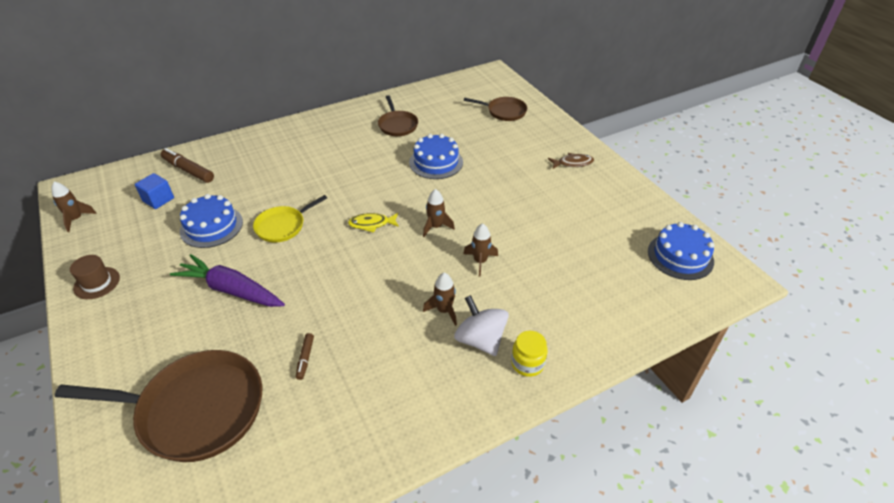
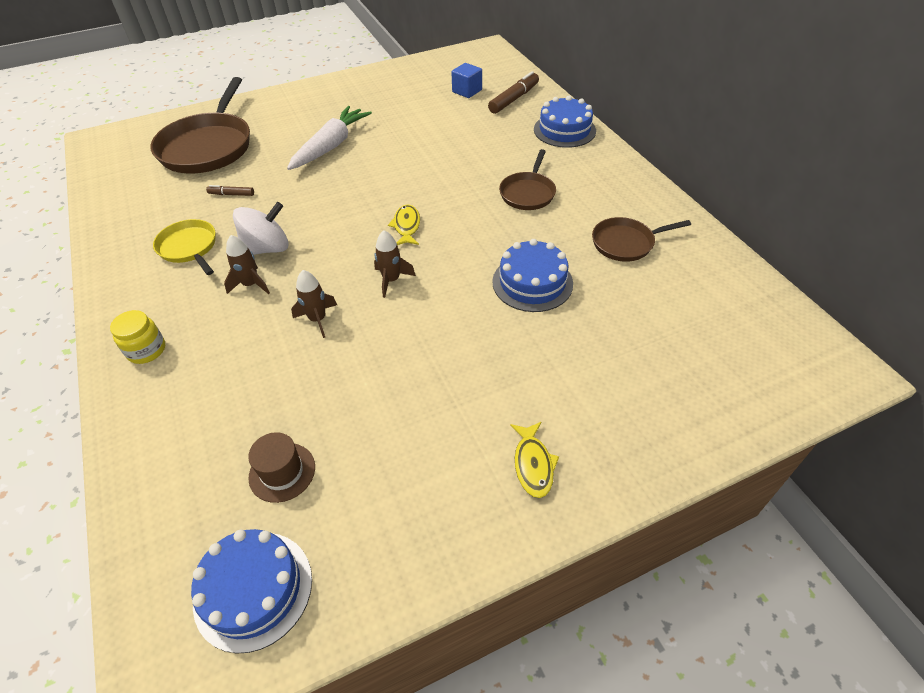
camera: 95 degrees right, 5 degrees up
(76, 219) = (444, 59): brown rocket -> none
(97, 283) = (361, 83): brown hat -> brown hat (282, 472)
(211, 226) = (422, 124): blue cake -> blue cake (564, 130)
(231, 290) = (331, 146): purple carrot -> white carrot
(282, 226) = (414, 165): yellow pan -> yellow pan (189, 247)
(480, 340) = (197, 312): white spinning top -> white spinning top (267, 248)
(504, 111) = (695, 376): brown pan -> brown pan (528, 193)
(573, 163) = (533, 464): brown fish -> yellow fish

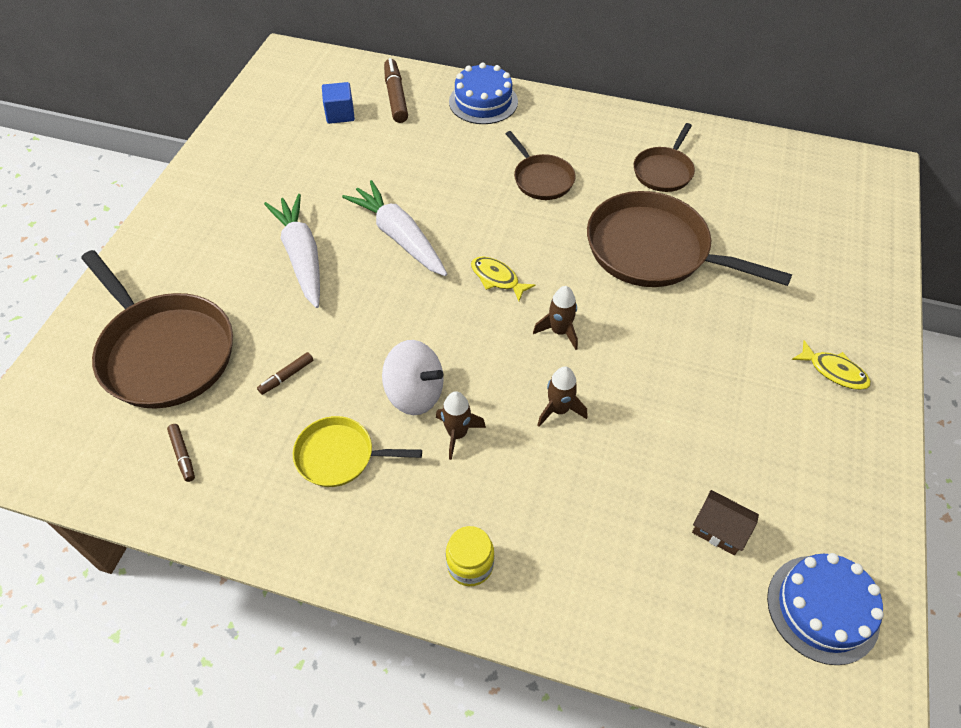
camera: 50 degrees left, 5 degrees up
(141, 194) = (183, 455): none -> brown marker
(267, 248) = (415, 393): white spinning top -> white spinning top turned 105 degrees clockwise
(282, 472) = (719, 530): brown hat -> brown house
(392, 169) = (399, 237): none -> white carrot
(532, 282) = (653, 250): blue cake -> brown pan

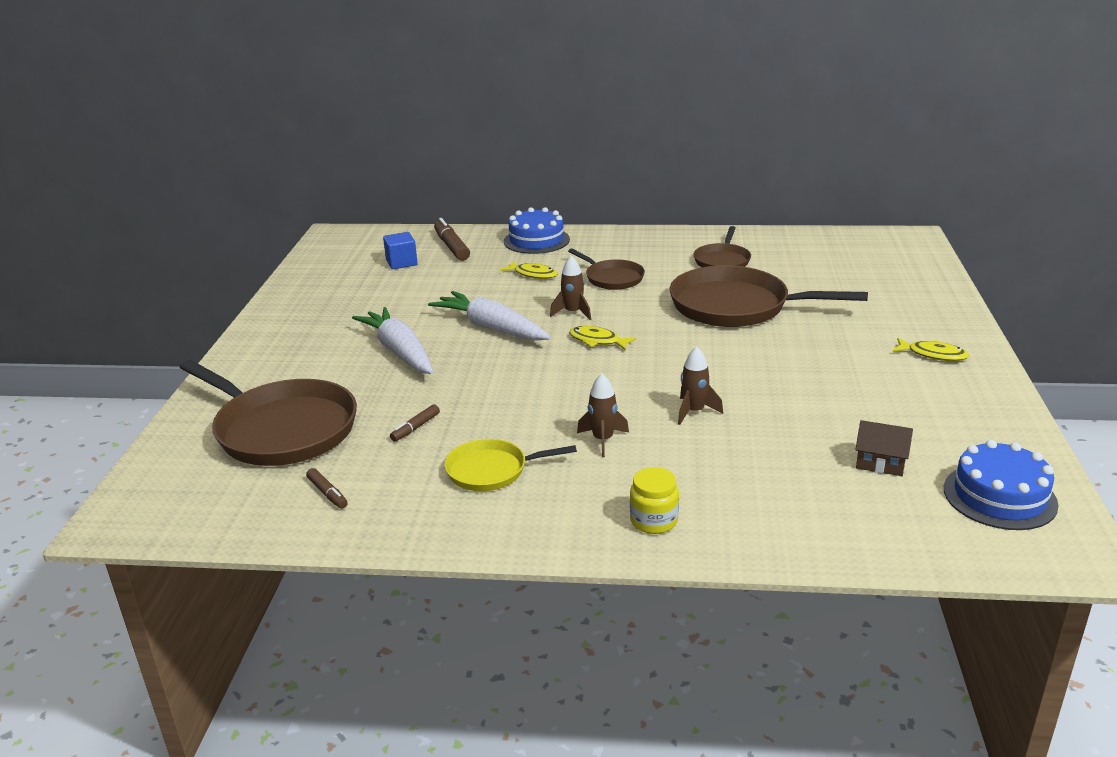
camera: 10 degrees left, 25 degrees down
(415, 393) = (549, 421): white spinning top -> none
(464, 158) = (533, 274): none -> yellow fish
(559, 331) = (672, 364): brown rocket -> brown rocket (573, 313)

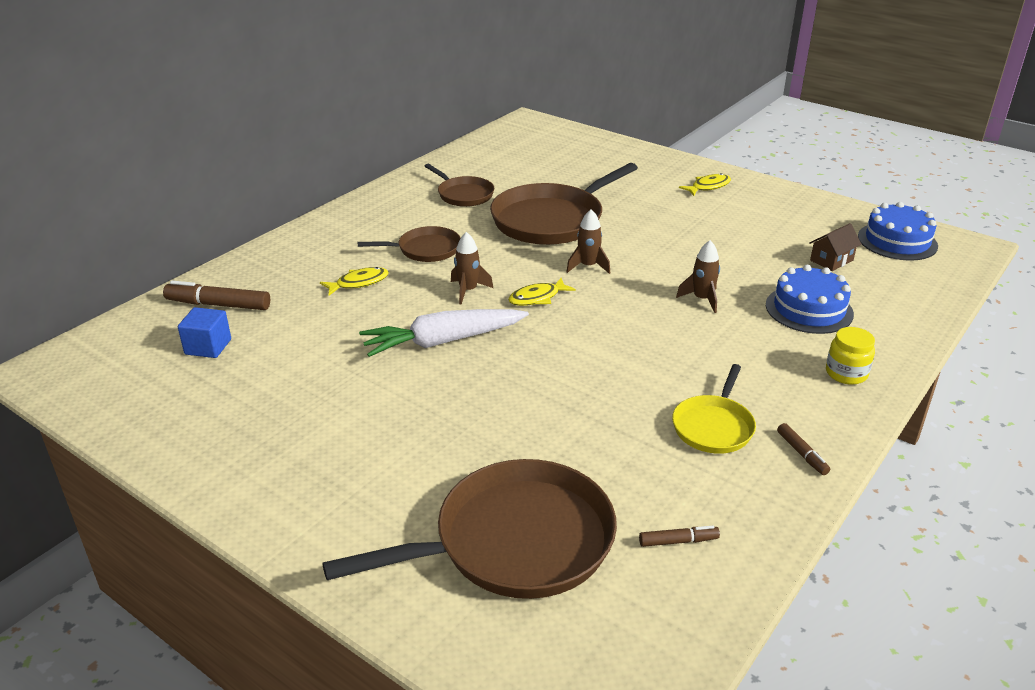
camera: 60 degrees left, 5 degrees up
(399, 351) = (426, 411): white carrot -> none
(415, 428) = (598, 447): brown marker -> brown marker (802, 453)
(536, 240) = (284, 256): blue cake -> blue cake (809, 309)
(603, 440) = (710, 354): brown rocket -> brown rocket (588, 266)

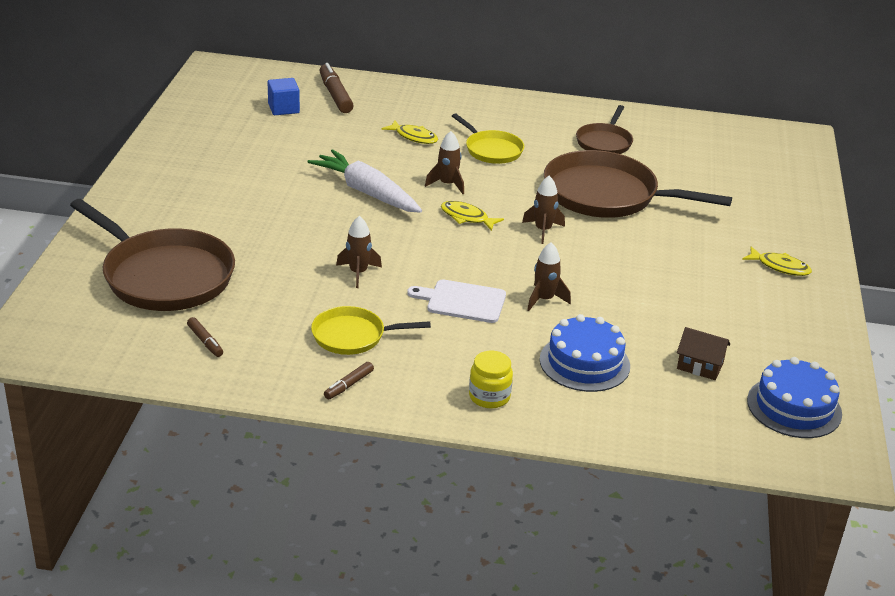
camera: 60 degrees right, 0 degrees up
(426, 249) = (492, 150): brown pan -> yellow pan
(597, 390) = (358, 273): none -> brown rocket
(683, 343) = (462, 301): none -> white cutting board

